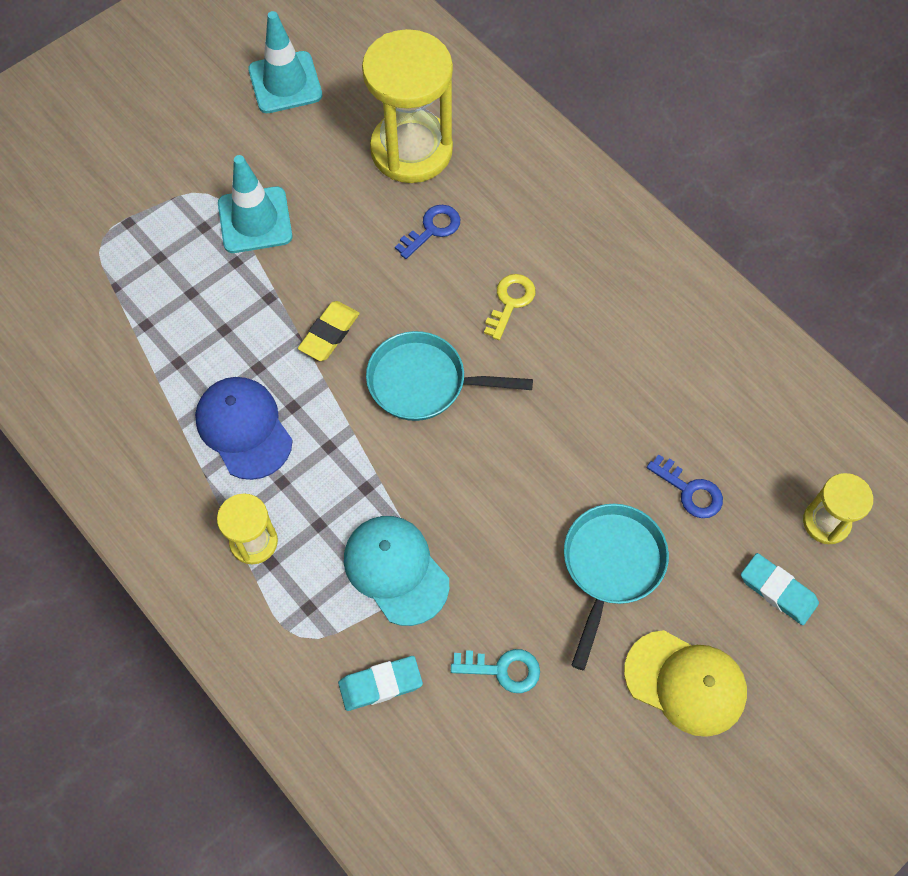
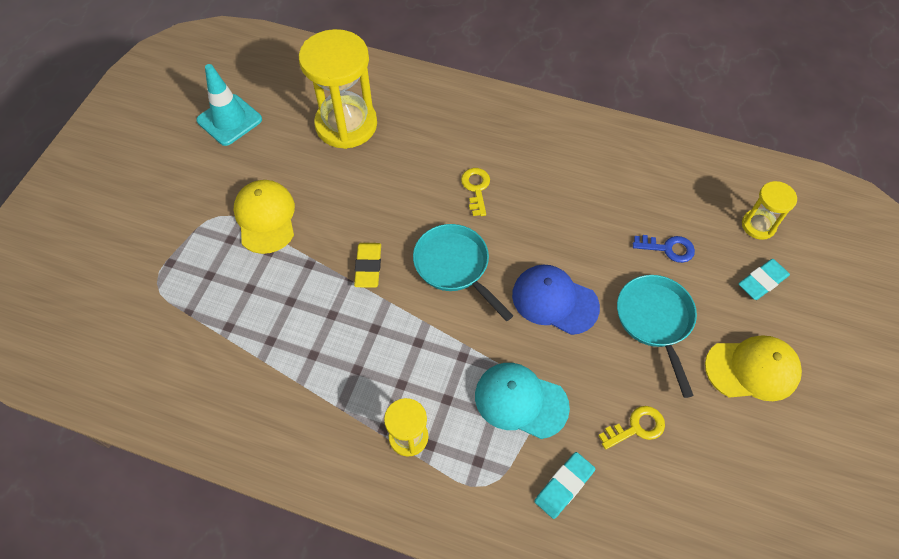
camera: 30 degrees left, 5 degrees down
(244, 428) = (349, 361): blue cap -> blue cap (554, 300)
(255, 220) = (265, 218): turquoise traffic cone -> yellow cap
(424, 382) = (455, 266): turquoise pan -> turquoise pan turned 75 degrees clockwise
(432, 229) = (393, 167): blue key -> none
(503, 669) = (636, 427): turquoise key -> yellow key
(778, 591) = (762, 281): turquoise eraser -> turquoise eraser turned 45 degrees counterclockwise

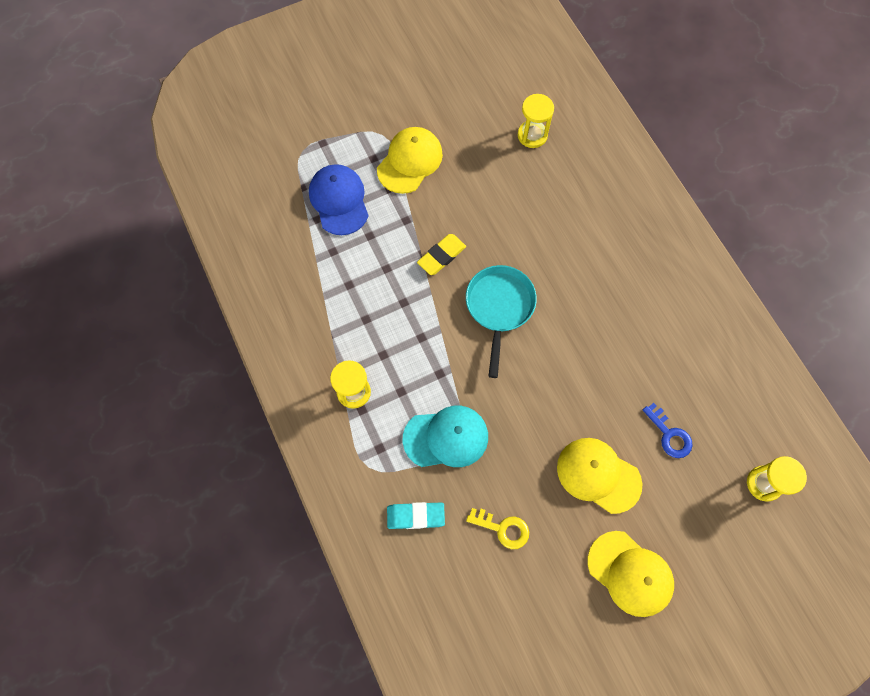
camera: 45 degrees right, 10 degrees up
(229, 120) = (455, 65): turquoise traffic cone -> none
(346, 125) = (532, 135): yellow hourglass -> yellow hourglass, size x0.50
(476, 188) = (575, 264): yellow key -> none
(520, 401) = (446, 438): turquoise cap -> turquoise cap turned 105 degrees clockwise
(554, 300) = (542, 394): blue cap -> blue cap (339, 200)
(655, 321) = (598, 475): turquoise pan -> yellow cap
(762, 281) = (714, 524): turquoise eraser -> none

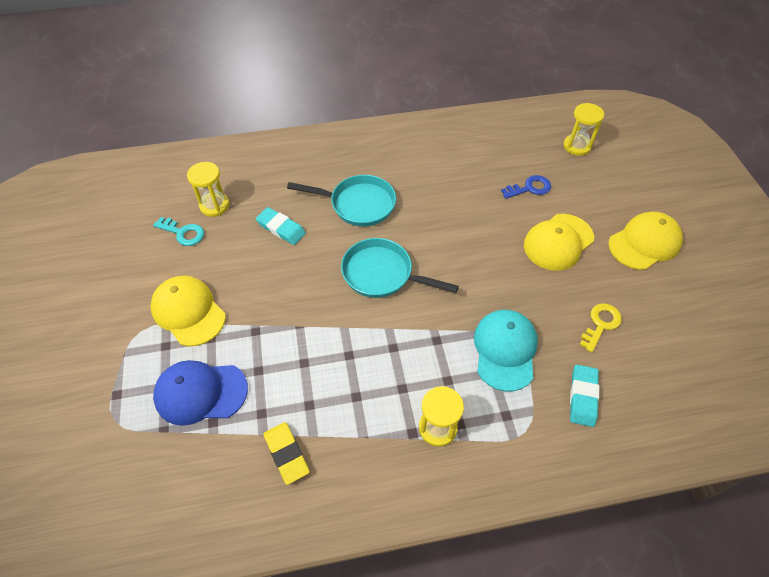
camera: 75 degrees left, 15 degrees down
(441, 256) = (310, 308): yellow eraser -> yellow eraser (286, 454)
(491, 123) = (183, 233): none -> turquoise key
(524, 202) = (281, 228): none -> turquoise eraser
(580, 262) = (358, 204): none -> turquoise pan

